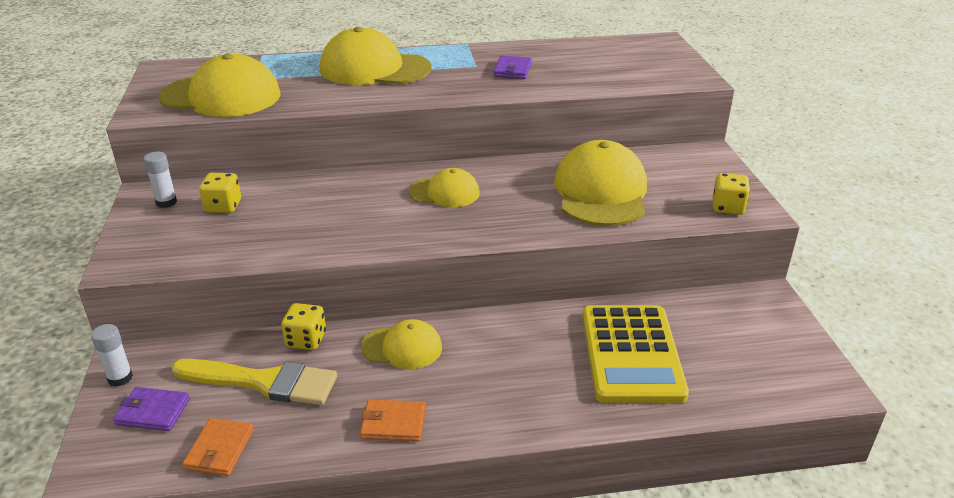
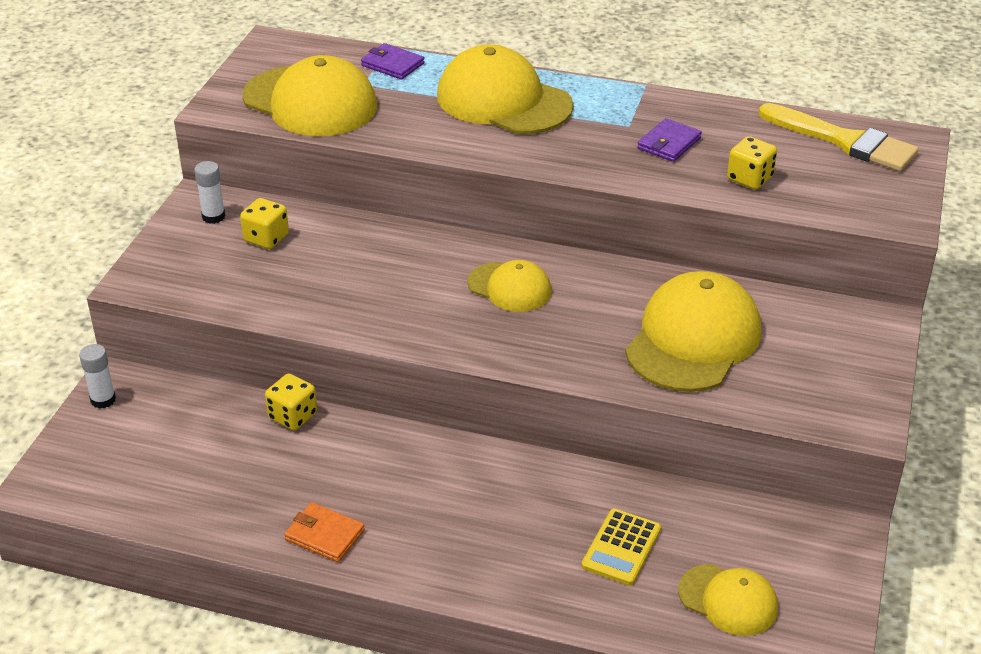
camera: 25 degrees right, 5 degrees up
(153, 411) = (116, 445): purple wallet -> purple wallet (392, 64)
(219, 449) = (155, 504): orange wallet -> none
(264, 382) = (229, 449): yellow brush -> yellow brush (845, 141)
(402, 347) = (382, 457): yellow cap -> yellow cap (728, 600)
(631, 354) = (621, 547): yellow calculator -> yellow calculator, size x0.53
(727, 207) = (834, 407): yellow dice -> yellow dice (749, 178)

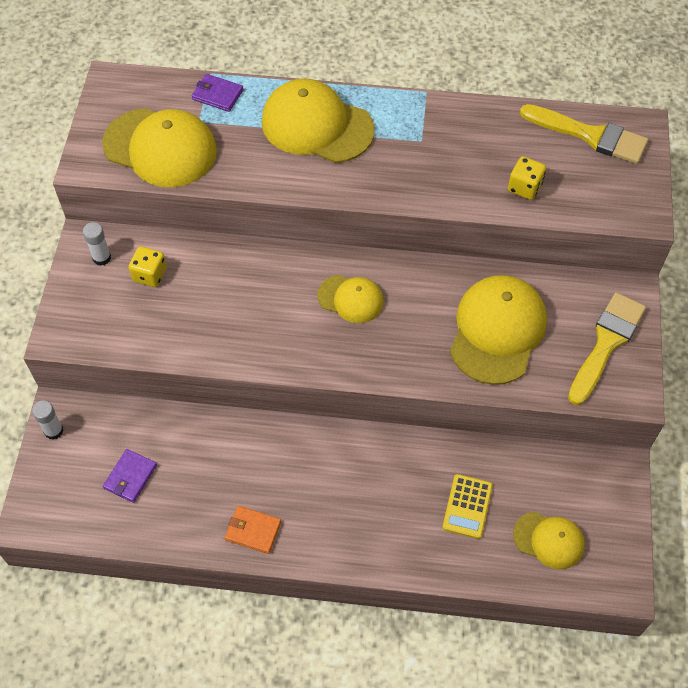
camera: 10 degrees left, 20 degrees up
(293, 416) = (203, 424): yellow dice -> none
(669, 143) = (456, 156): purple wallet -> purple wallet (130, 477)
(838, 368) = (606, 343): none -> yellow brush

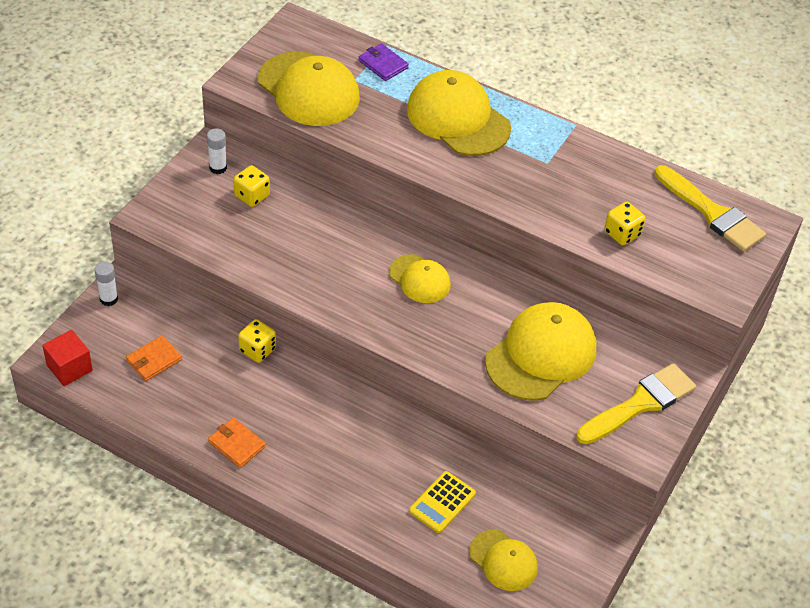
camera: 20 degrees right, 10 degrees down
(52, 520) = (69, 368): none -> red cube
(130, 477) = (154, 360): purple wallet -> orange wallet
(223, 424) = (257, 350): none -> yellow dice

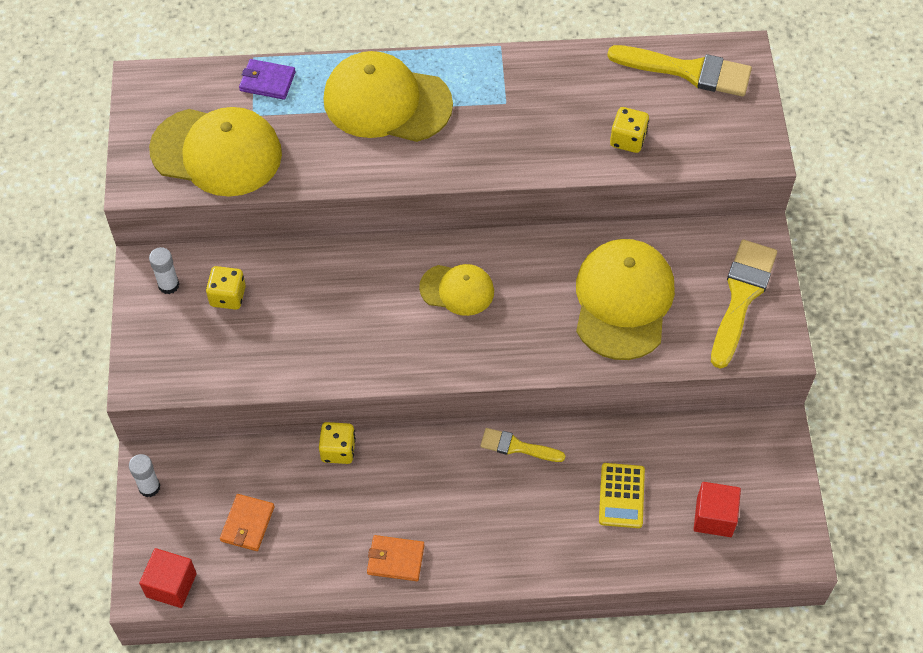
camera: 30 degrees left, 10 degrees up
(390, 423) = (517, 447): none -> yellow brush
(503, 560) = (714, 517): yellow cap -> red cube

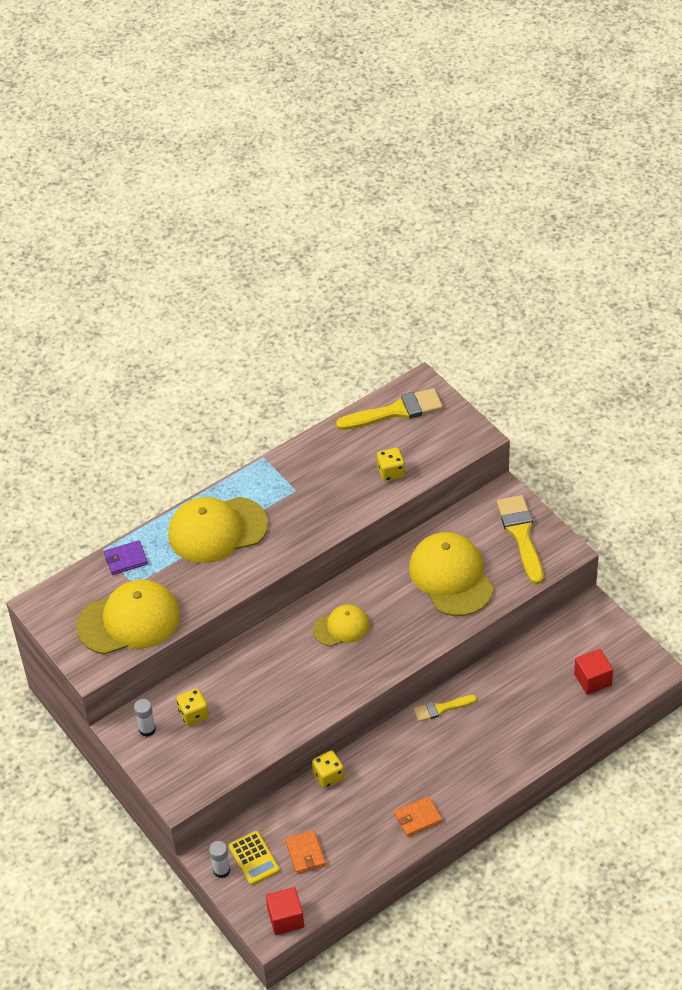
camera: 30 degrees left, 10 degrees down
(621, 496) = (528, 700): yellow calculator -> yellow calculator (254, 858)

